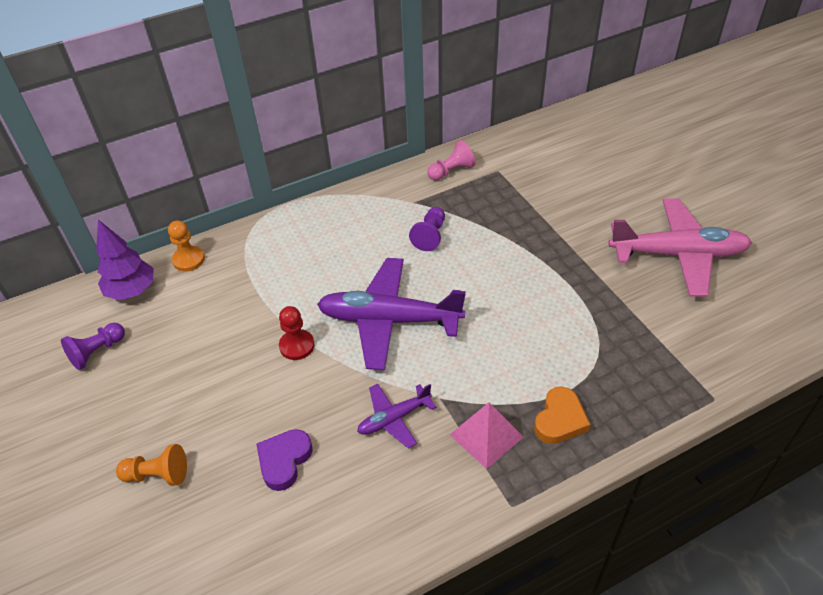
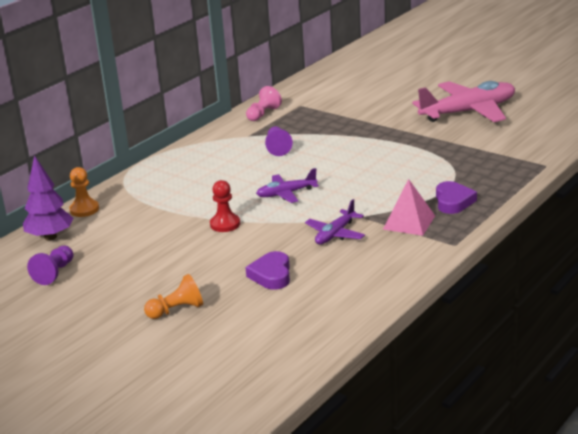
camera: 25 degrees left, 20 degrees down
(389, 320) = (286, 194): purple plane -> purple plane, size x0.51
(560, 420) = (453, 201): orange heart -> purple heart

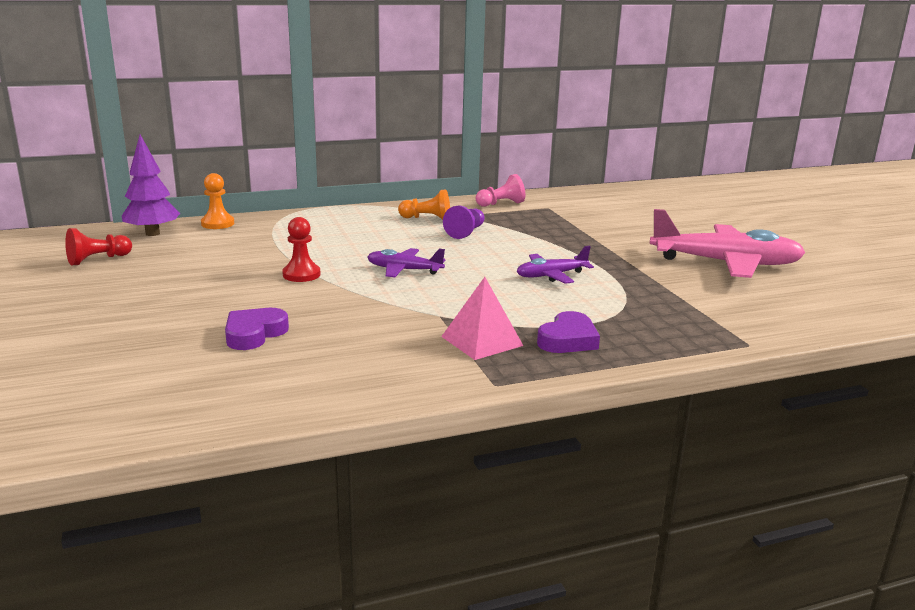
camera: 30 degrees right, 5 degrees down
(54, 273) = (98, 260): purple pawn -> red pawn
(177, 310) = (115, 328): orange pawn -> orange pawn (427, 219)
(335, 234) = (384, 322): purple plane -> purple plane (551, 275)

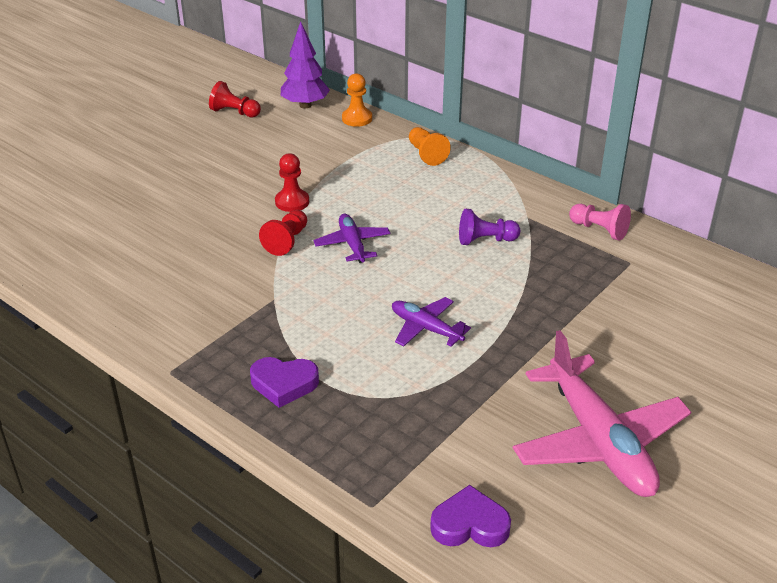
camera: 60 degrees right, 15 degrees up
(254, 334) = (168, 231): purple heart -> purple heart (470, 524)
(359, 290) = (287, 241): none -> red pawn
(427, 219) = (496, 206): orange pawn -> orange pawn (426, 154)
(482, 341) = (242, 338): pink pyramid -> none

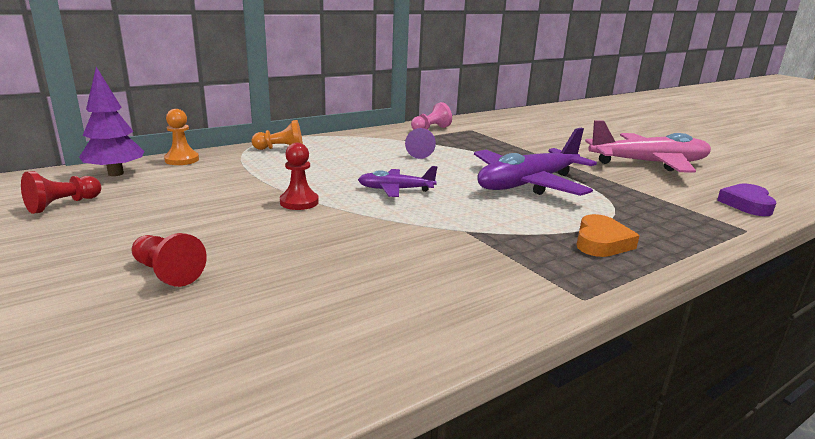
camera: 75 degrees left, 15 degrees down
(284, 384) = (601, 242): purple heart -> orange heart
(287, 241) = (369, 213): red pawn -> red pawn (167, 273)
(426, 328) = (528, 184): purple plane -> purple plane, size x1.95

